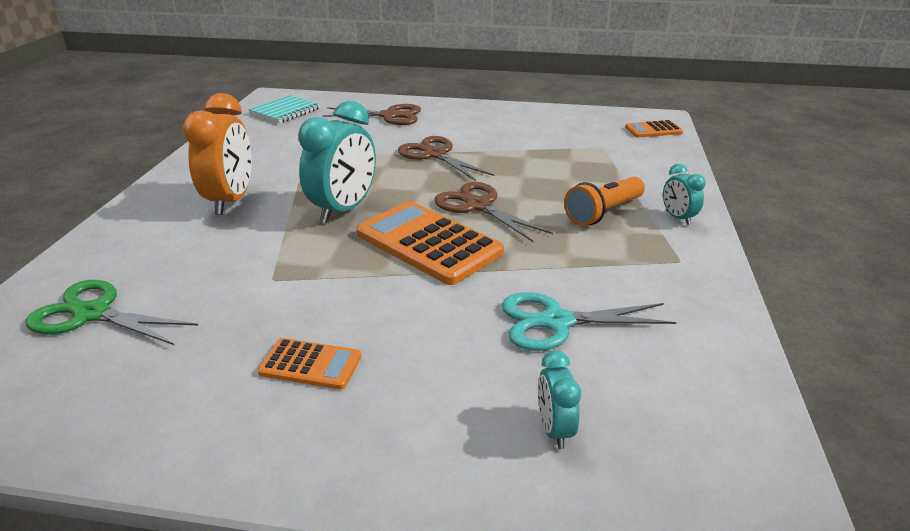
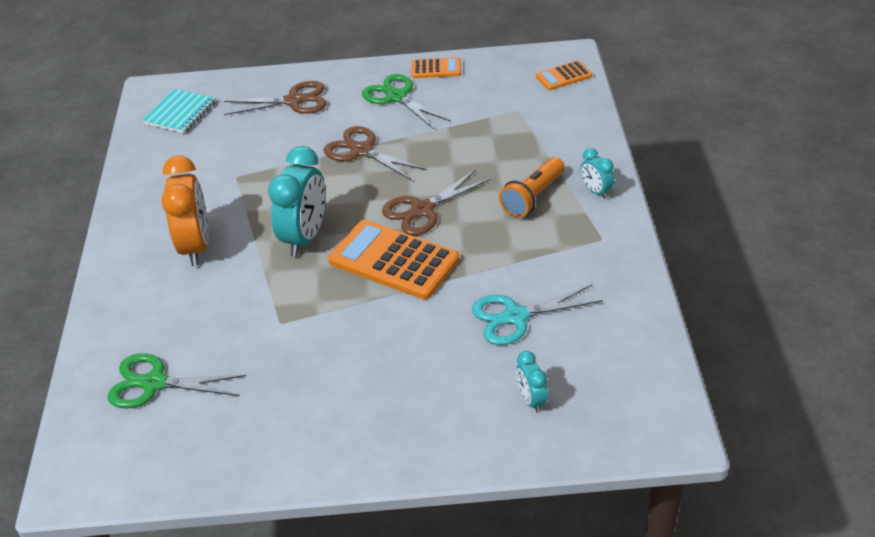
camera: 10 degrees left, 10 degrees up
(310, 364) = (348, 389): orange calculator -> orange calculator (436, 69)
(478, 206) = (423, 210): brown scissors -> brown scissors turned 75 degrees counterclockwise
(485, 124) = (396, 97): none -> green scissors

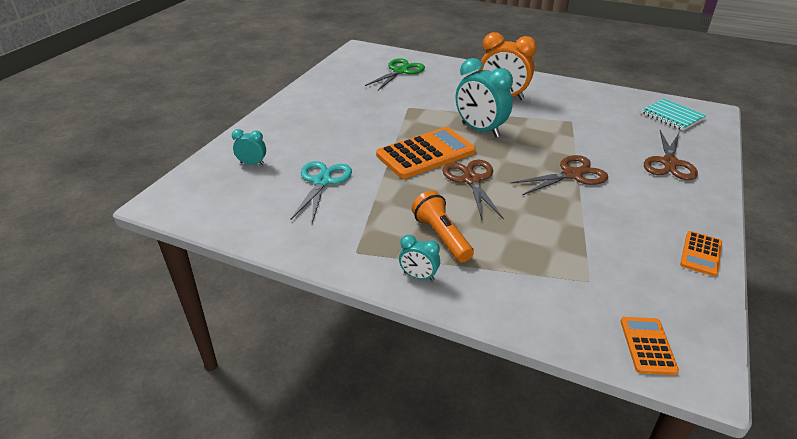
camera: 115 degrees right, 5 degrees down
(396, 97) = (652, 214): green scissors -> none
(596, 191) = (418, 276): turquoise clock -> turquoise clock turned 150 degrees counterclockwise

